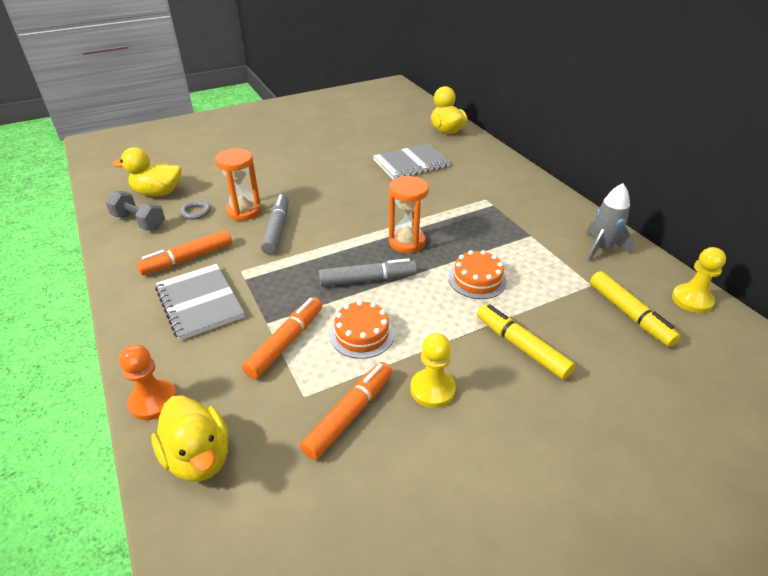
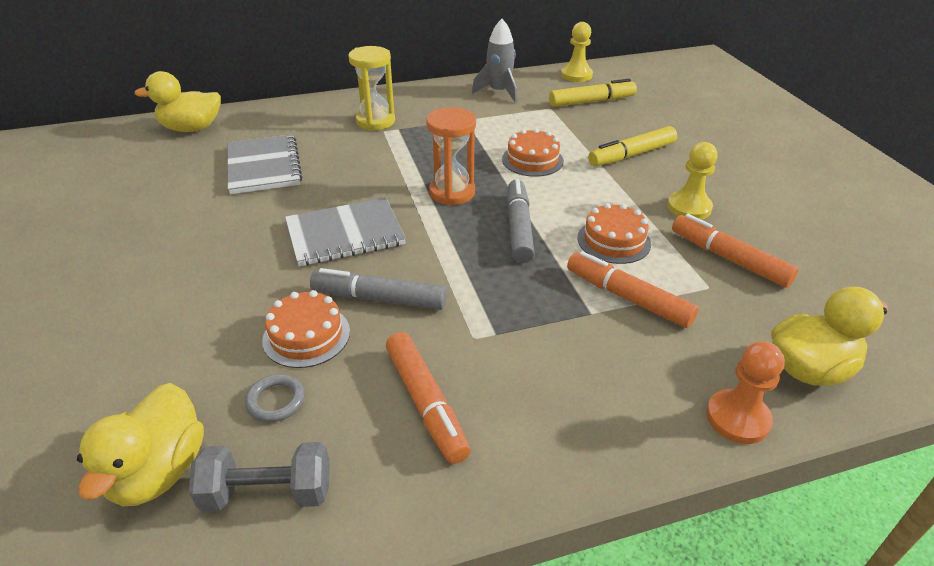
camera: 80 degrees left, 0 degrees up
(139, 222) = (268, 492): grey dumbbell -> grey dumbbell turned 45 degrees clockwise
(199, 303) = (543, 381): grey notebook -> grey notebook (345, 234)
(244, 211) = (306, 335): orange hourglass -> orange cake
(499, 193) = (375, 121): none -> yellow hourglass

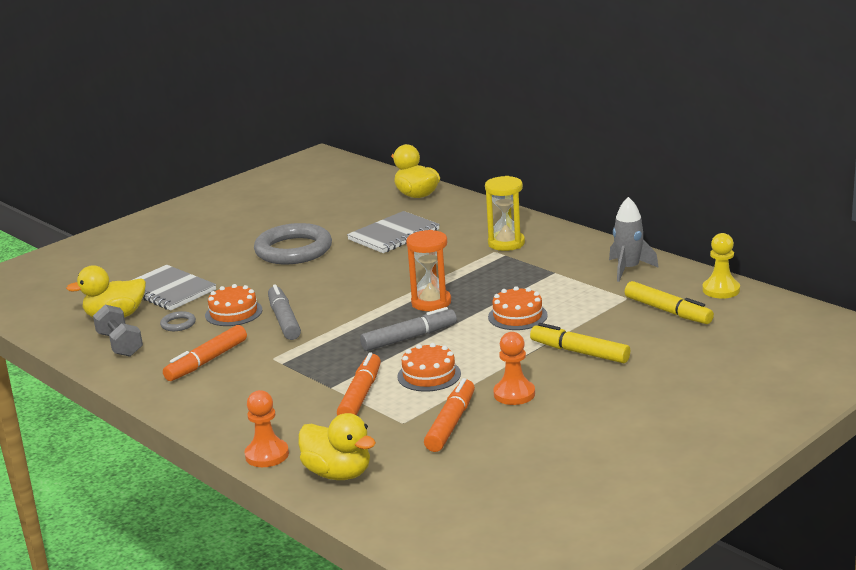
camera: 65 degrees right, 15 degrees down
(196, 237) = (293, 250): none -> grey ring
(345, 234) = (340, 287): grey notebook -> grey notebook (168, 290)
(689, 207) = (514, 394): yellow pawn -> orange pawn

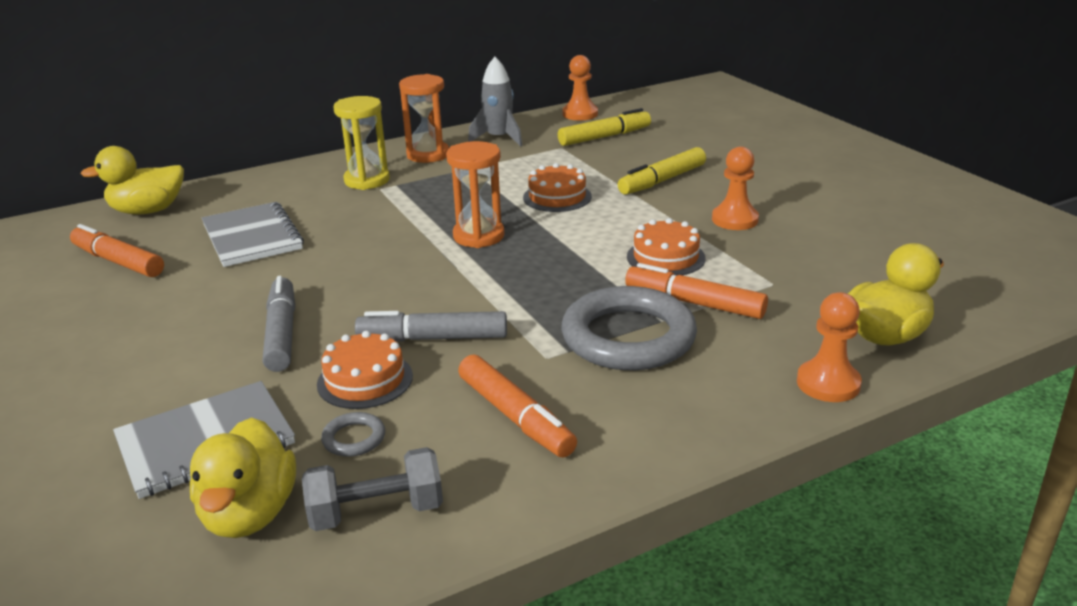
camera: 75 degrees left, 5 degrees up
(293, 250) = (200, 311): grey ring -> grey ring (628, 337)
(409, 338) = (562, 258): grey marker -> grey marker (281, 333)
(451, 423) = (786, 258): orange marker -> orange marker (118, 262)
(571, 251) = (428, 155): none -> orange hourglass
(721, 290) = (580, 114): yellow pawn -> orange pawn

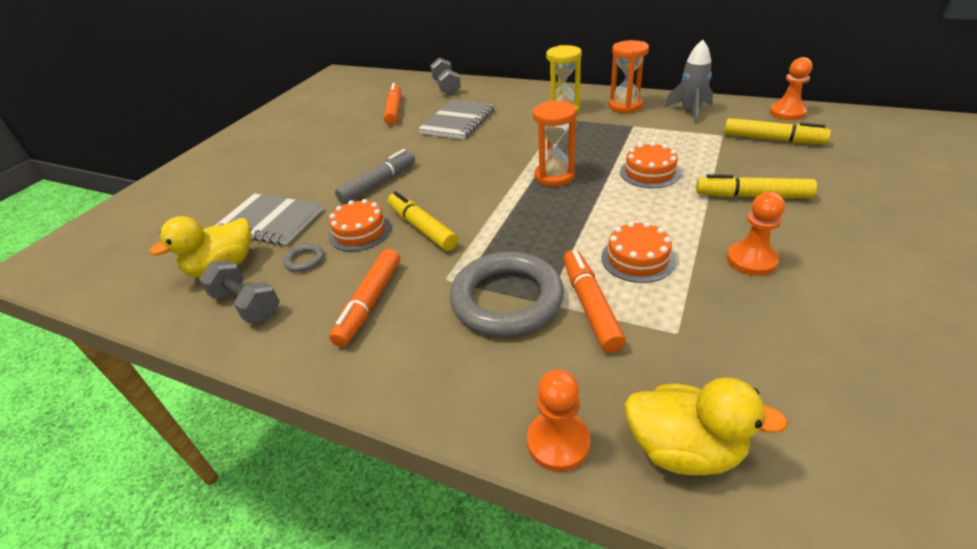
camera: 55 degrees right, 10 degrees up
(148, 211) = (446, 87): yellow duck -> grey dumbbell
(433, 338) = (422, 228): grey marker -> yellow marker

